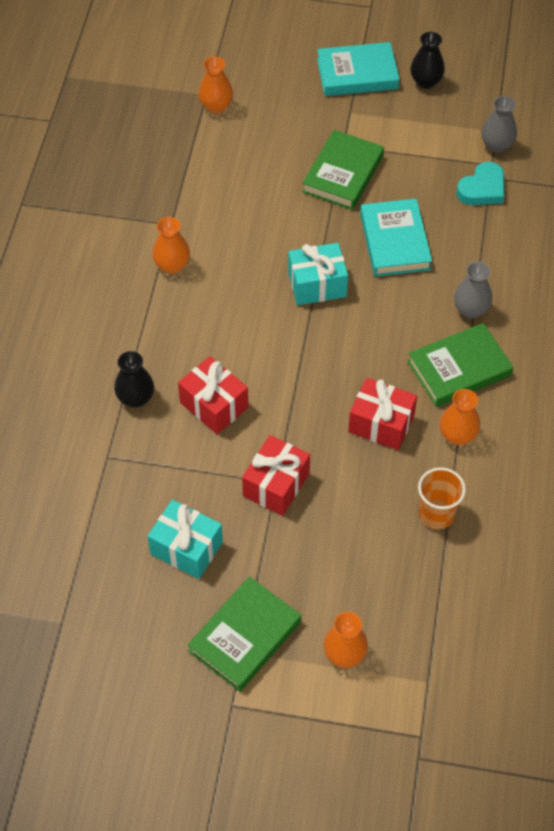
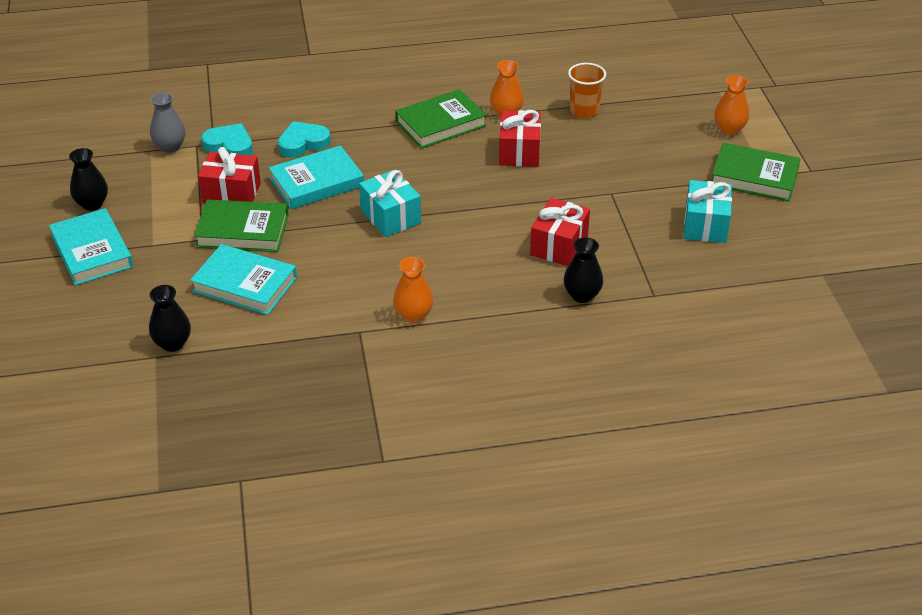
camera: 110 degrees left, 15 degrees down
(216, 106) = (172, 343): orange vase -> black vase
(268, 162) = (245, 284): none -> turquoise book
(276, 485) = (613, 192): red gift -> red gift (231, 193)
(459, 369) = (440, 123): green book -> green book turned 75 degrees counterclockwise
(465, 245) = (303, 143): none -> turquoise heart
(470, 310) = (375, 128): grey vase -> none

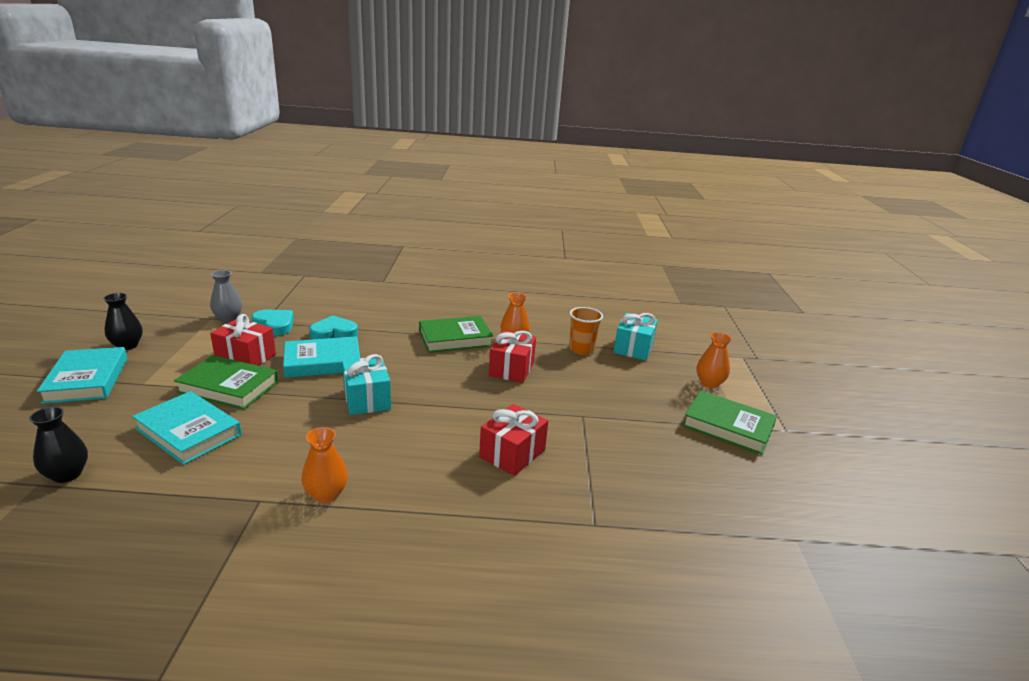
camera: 10 degrees right, 15 degrees down
(582, 295) = (515, 509): black vase -> none
(705, 225) = (669, 461): turquoise gift -> turquoise gift (633, 348)

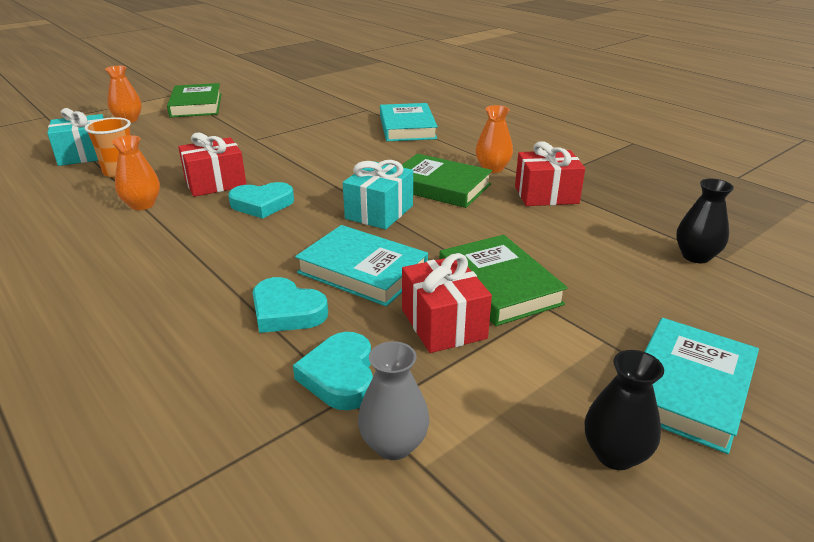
camera: 130 degrees left, 5 degrees up
(189, 432) = (570, 250): turquoise book -> turquoise book (407, 127)
(451, 370) = (262, 204): none -> turquoise heart
(455, 338) = (183, 233): green book -> green book (440, 186)
(512, 453) = (344, 142): red gift -> red gift (546, 195)

